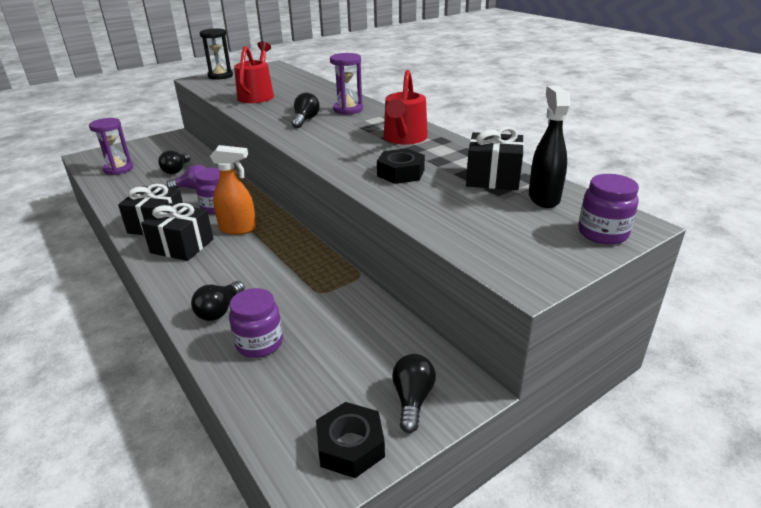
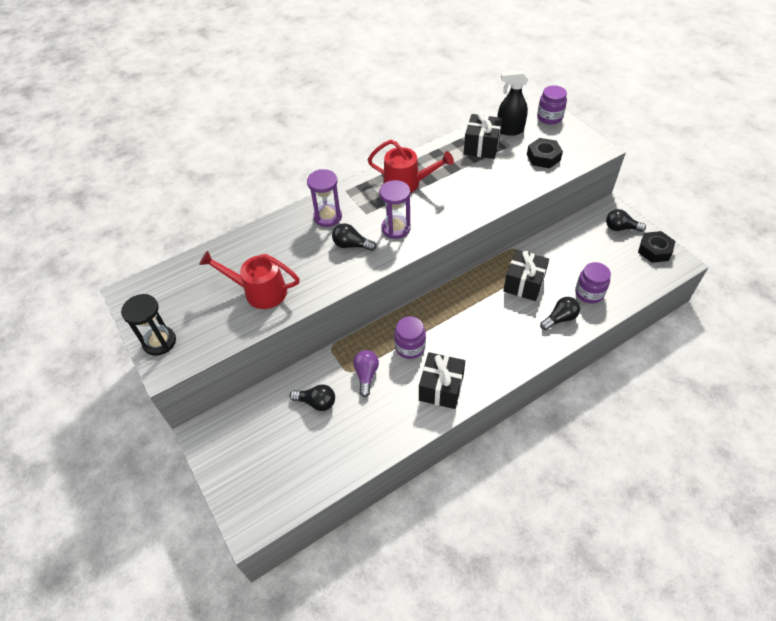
camera: 85 degrees left, 20 degrees up
(118, 169) = (301, 467): purple hourglass -> purple hourglass (396, 228)
(182, 246) = (477, 360): black gift -> black gift (524, 283)
(219, 310) = (560, 318): black light bulb -> black light bulb turned 60 degrees counterclockwise
(238, 229) = (450, 325): orange spray bottle -> none
(400, 173) = (472, 187): black nut -> black nut (543, 157)

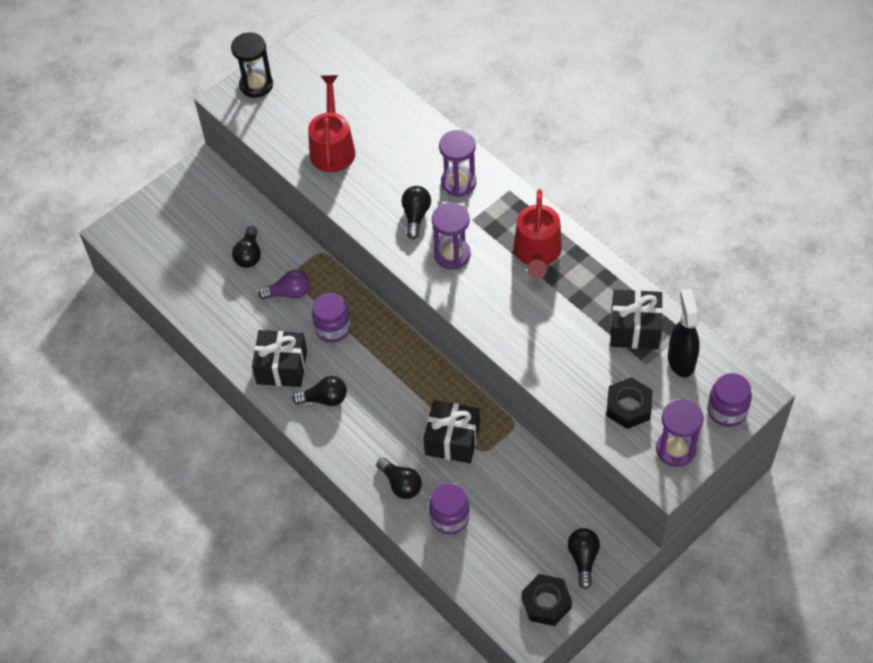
camera: 80 degrees right, 5 degrees up
(477, 360) = (324, 399): none -> black light bulb
(577, 142) = (675, 449): none -> purple hourglass

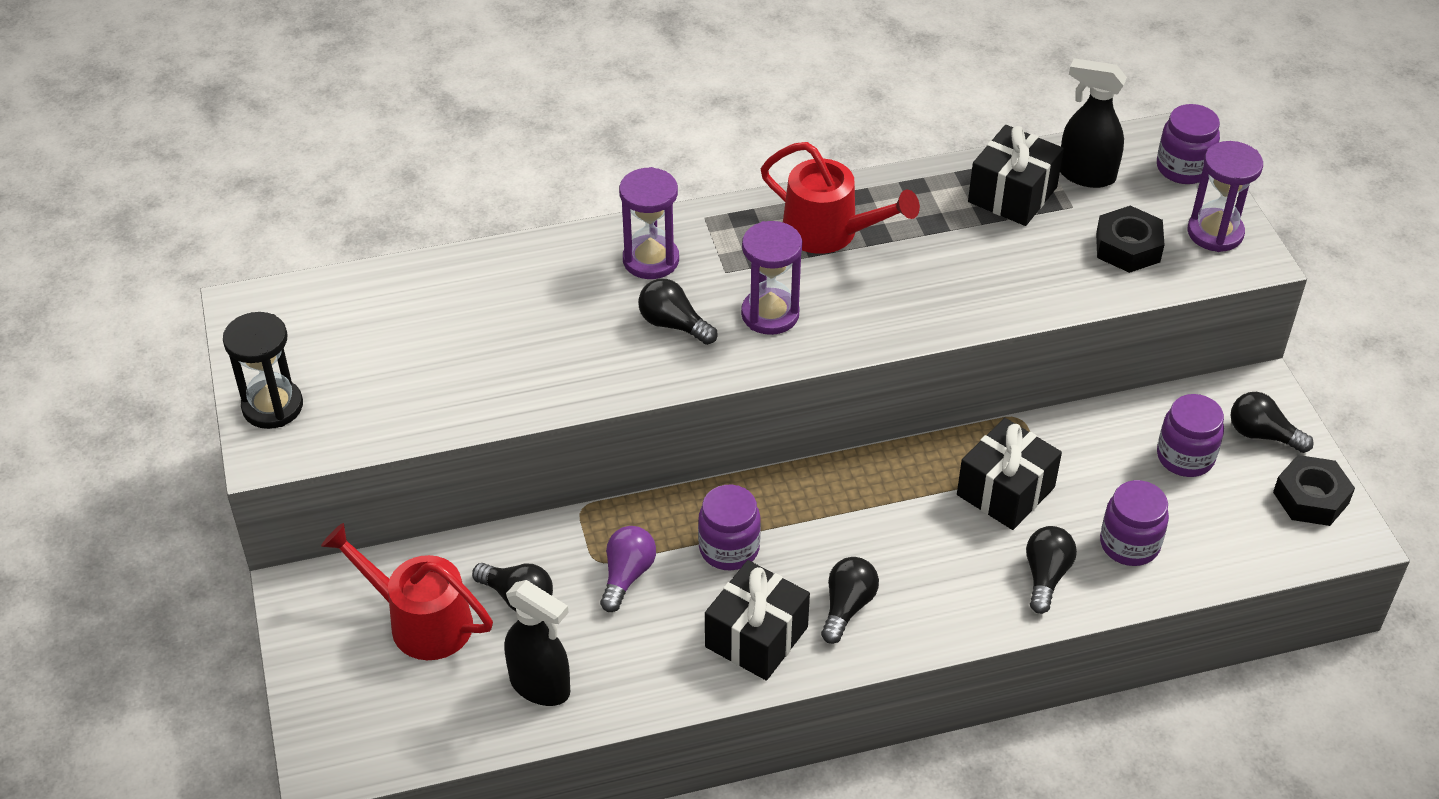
camera: 65 degrees left, 10 degrees down
(201, 291) = (540, 686): none -> black spray bottle
(332, 147) = (474, 365): red watering can -> red watering can (420, 621)
(401, 484) = (1046, 576): black light bulb -> black light bulb turned 60 degrees counterclockwise
(537, 523) = (1185, 457): none -> purple jar

